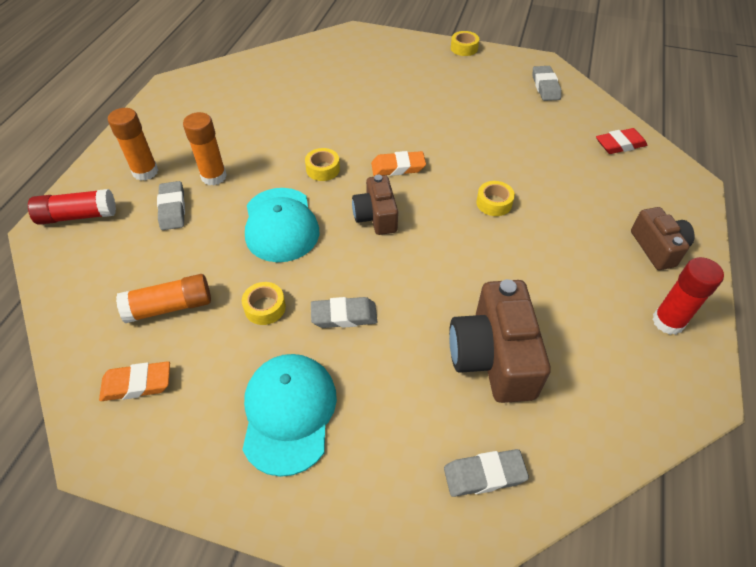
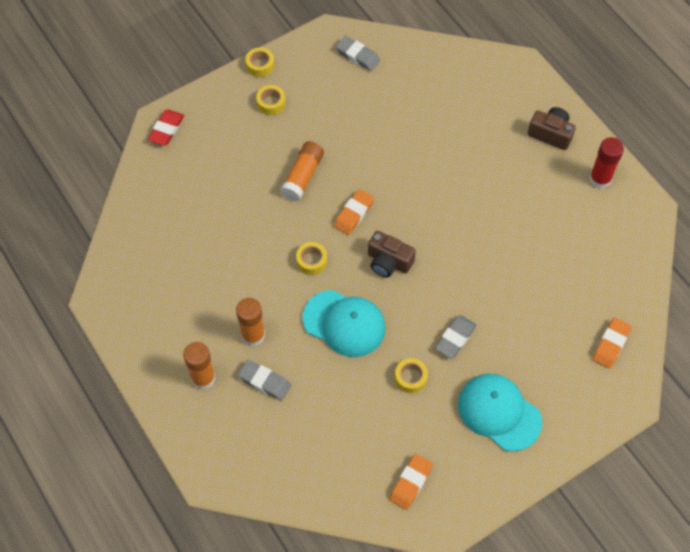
camera: 50 degrees left, 10 degrees up
(78, 216) = (214, 448): red glue stick -> none
(170, 307) = (362, 433): orange glue stick -> orange glue stick (302, 176)
(484, 475) = (611, 344): grey eraser -> orange eraser
(493, 357) = (549, 283): brown camera -> none
(494, 203) = (439, 186): yellow tape -> yellow tape (271, 103)
(620, 145) = (455, 69): red eraser -> red eraser (166, 129)

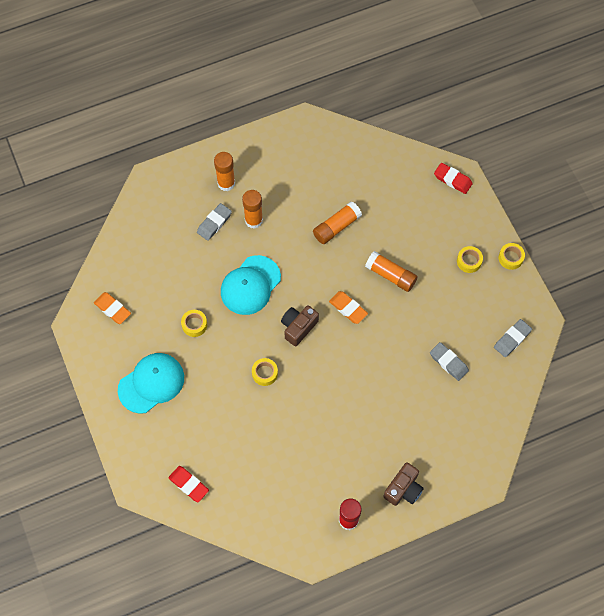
camera: 100 degrees right, 5 degrees up
(248, 241) = (336, 227): none -> orange glue stick
(311, 261) = (310, 270): yellow tape -> yellow tape (265, 373)
(455, 338) = (220, 364): grey eraser -> grey eraser (448, 362)
(611, 344) = (189, 484): orange eraser -> red eraser

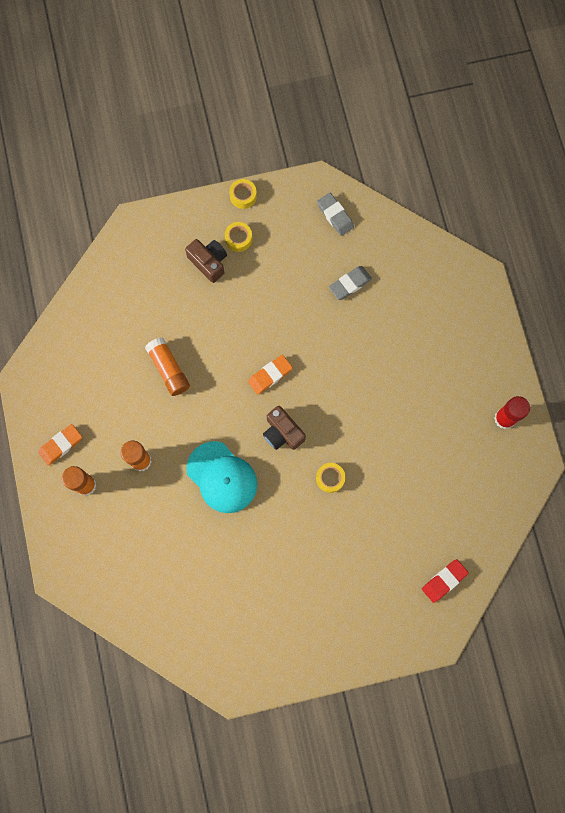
camera: 80 degrees left, 10 degrees up
(112, 309) = (221, 641): orange eraser -> orange eraser (61, 445)
(151, 383) = (321, 607): turquoise cap -> none
(194, 325) = (258, 548): yellow tape -> none
(214, 223) = (135, 506): grey eraser -> none
(390, 275) = (239, 323): orange glue stick -> none
(403, 489) = (479, 357): brown camera -> brown camera (209, 262)
(452, 180) = (137, 234): red eraser -> none

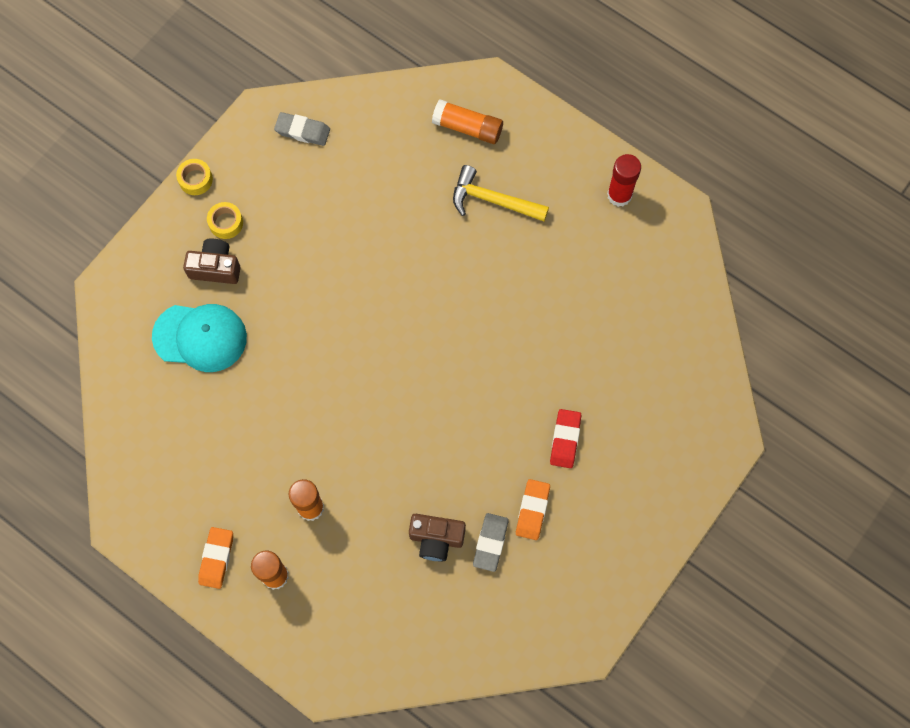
camera: 40 degrees left, 5 degrees down
(168, 369) = (263, 399): orange glue stick -> orange glue stick (467, 128)
(222, 477) = (404, 458): turquoise cap -> turquoise cap (200, 337)
(270, 375) = (368, 327): orange eraser -> orange eraser (532, 510)
(282, 432) = (426, 370): brown camera -> brown camera (436, 539)
(330, 478) = (507, 376): yellow tape -> none
(350, 284) = (371, 183): grey eraser -> grey eraser (490, 543)
(418, 356) = (493, 200): none -> yellow hammer
(444, 581) = (691, 383): red eraser -> red eraser (565, 439)

